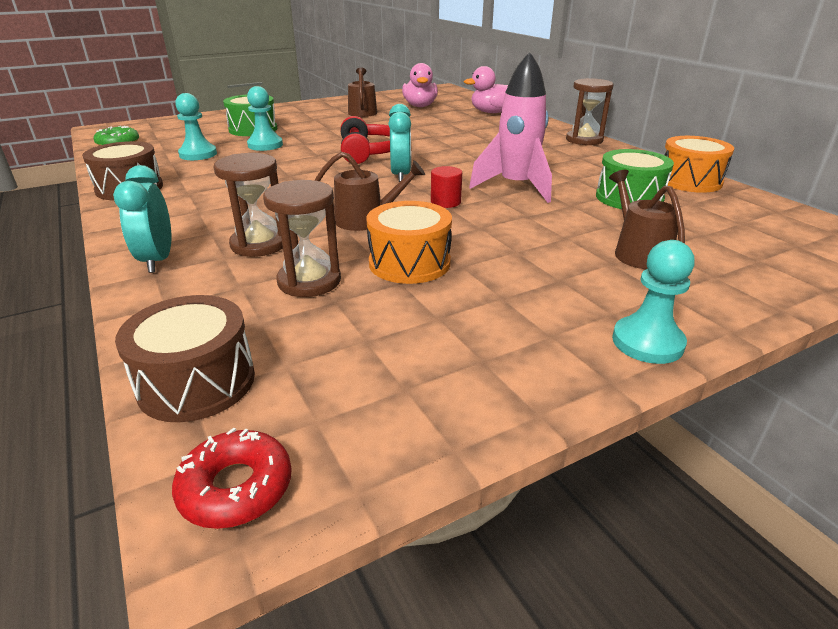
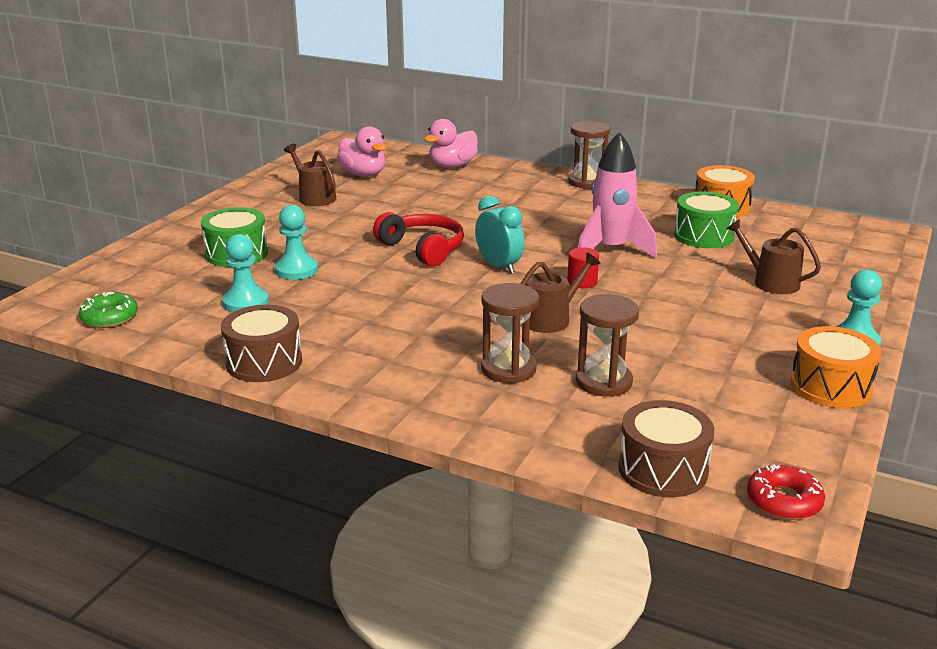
camera: 35 degrees left, 5 degrees down
(157, 260) = (455, 412): turquoise clock -> none
(409, 263) = (645, 342): orange drum -> orange drum (830, 386)

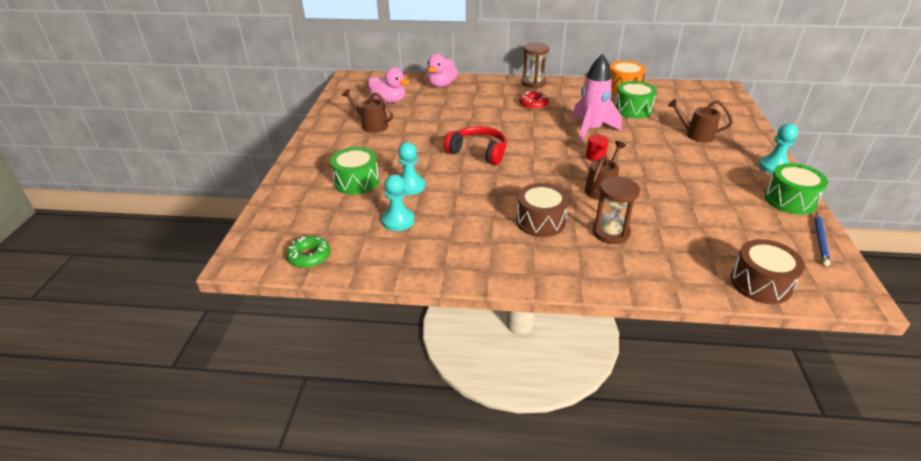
camera: 20 degrees left, 10 degrees up
(264, 362) = (453, 267): brown drum -> brown drum (540, 221)
(499, 266) = (537, 156): turquoise clock -> none
(604, 382) = (672, 228): brown hourglass -> none
(784, 501) = (839, 287): red donut -> red donut (533, 104)
(821, 442) = (820, 240): none -> blue pencil
(830, 386) = (790, 200): orange drum -> green drum

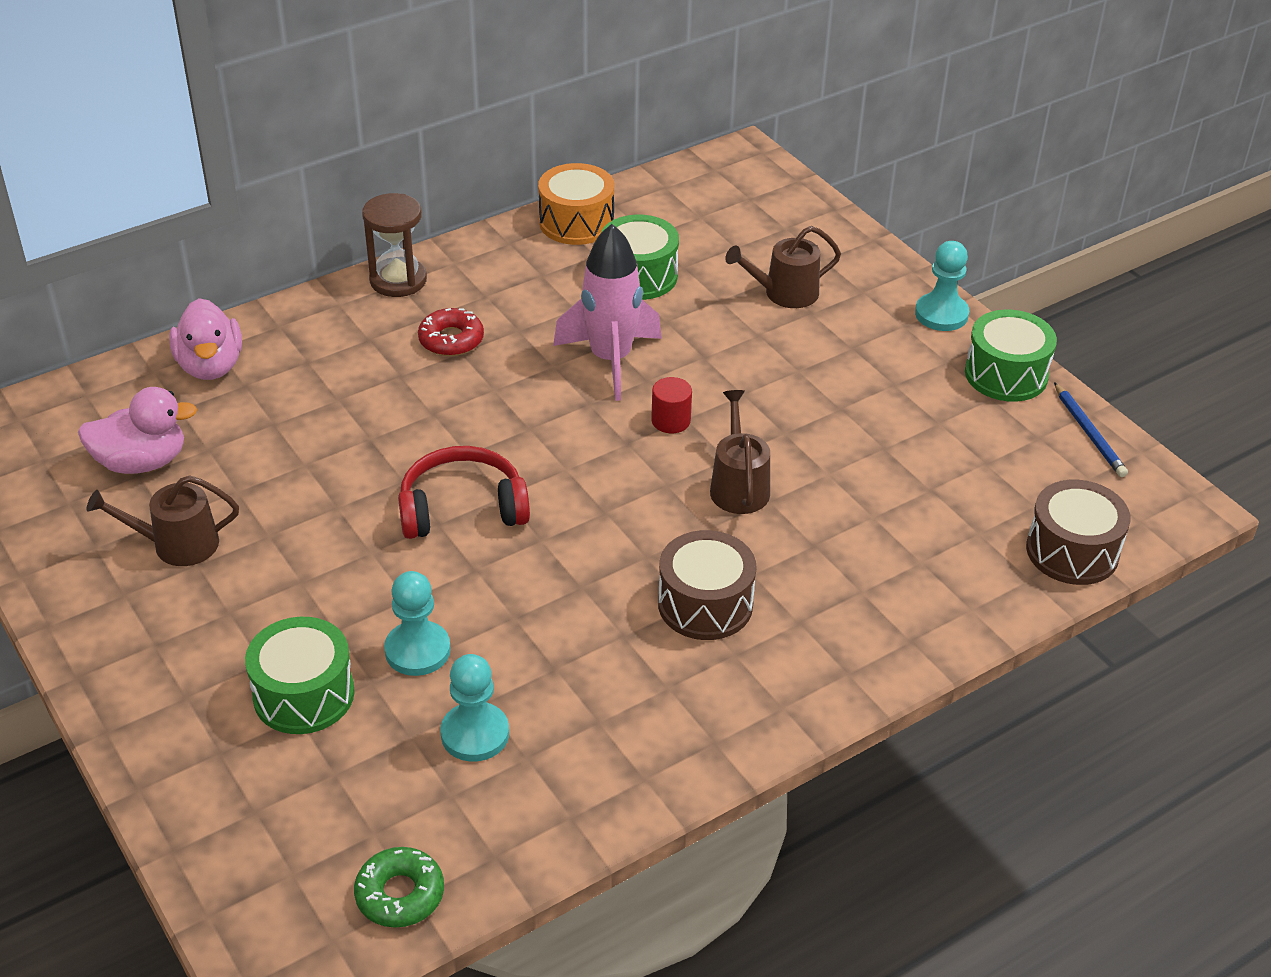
camera: 40 degrees left, 5 degrees up
(611, 232) = (823, 568): brown hourglass -> none

